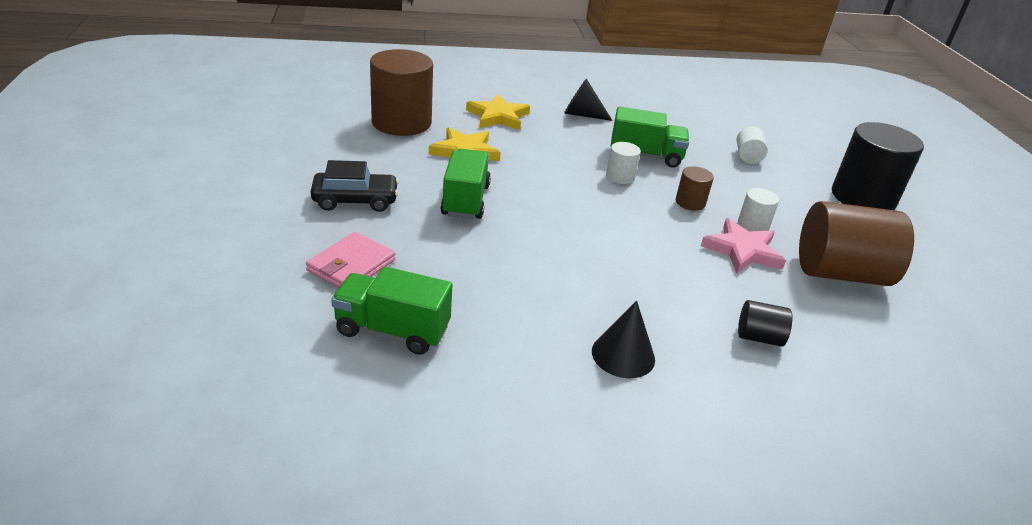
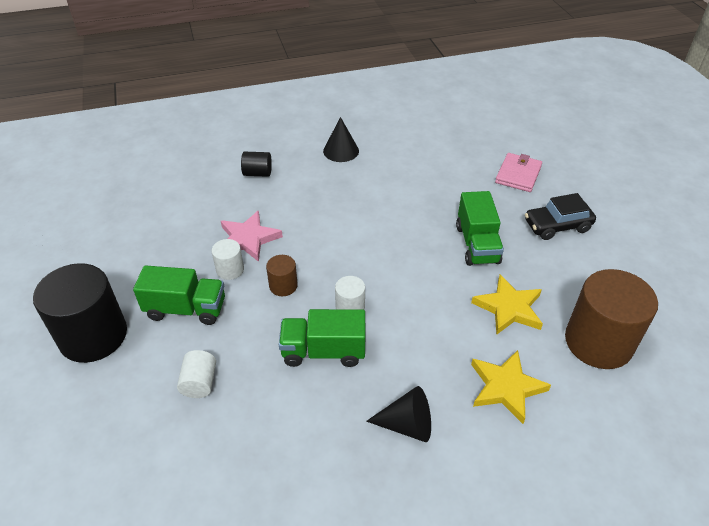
camera: 175 degrees right, 10 degrees up
(392, 330) = (468, 143): green truck -> green truck (186, 309)
(840, 273) = (175, 232): brown cylinder -> none

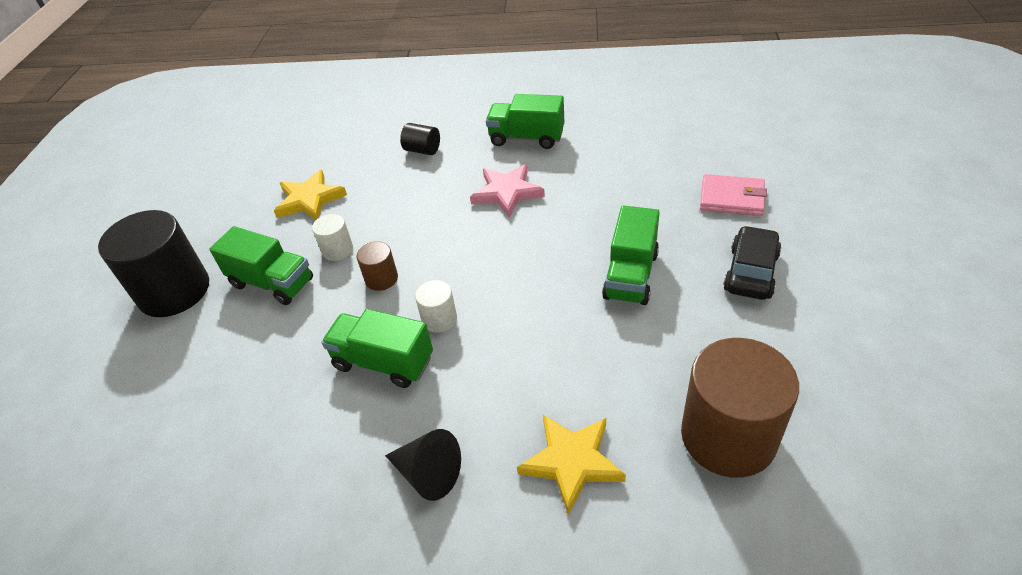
camera: 25 degrees right, 0 degrees up
(199, 383) = (241, 365): white cylinder -> none
(248, 239) = (374, 220): pink star -> pink star (507, 193)
(341, 151) = (526, 138): black cone -> green truck
(509, 308) = (629, 363): yellow star -> yellow star (309, 200)
(518, 175) = (731, 198): pink wallet -> pink wallet turned 60 degrees clockwise
(557, 226) = (751, 272): black car -> black car turned 105 degrees clockwise

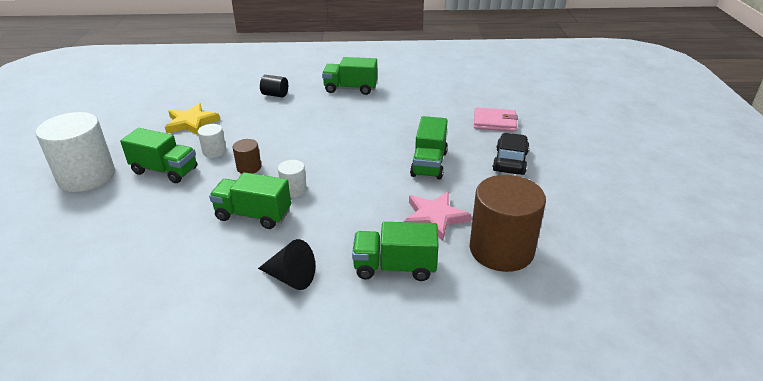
camera: 10 degrees left, 10 degrees down
(174, 291) = (86, 176): black cylinder -> white cylinder
(507, 193) = (338, 119): pink star -> pink star (434, 217)
(572, 462) = (395, 267): yellow star -> green truck

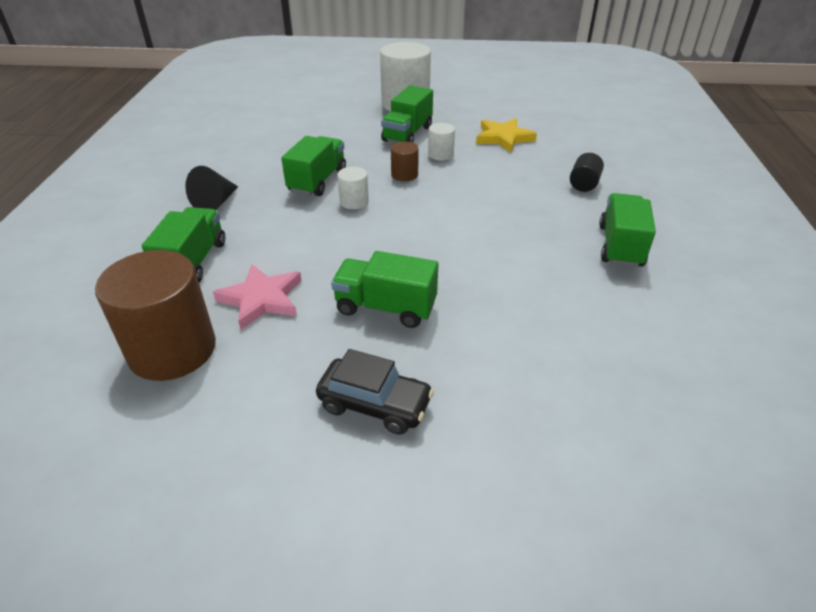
camera: 95 degrees right, 5 degrees up
(494, 122) = (517, 411): pink wallet -> none

